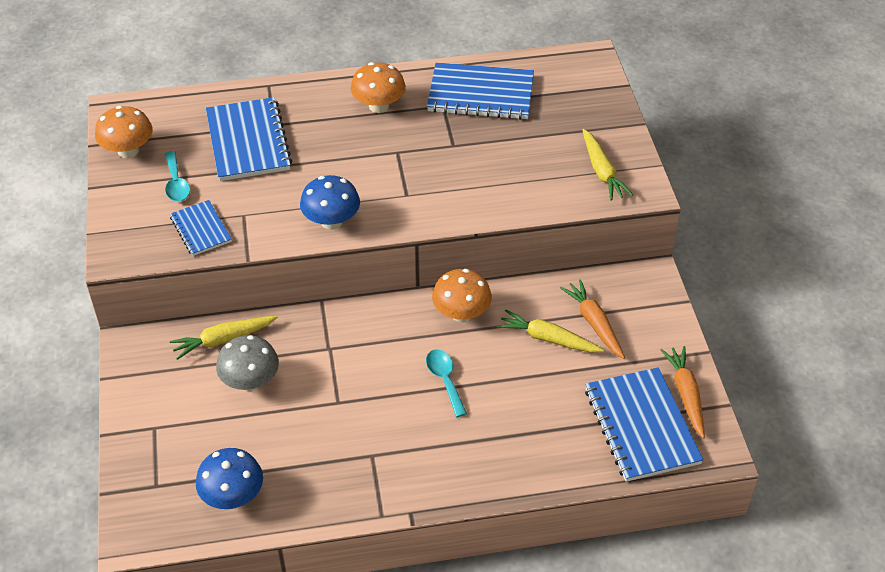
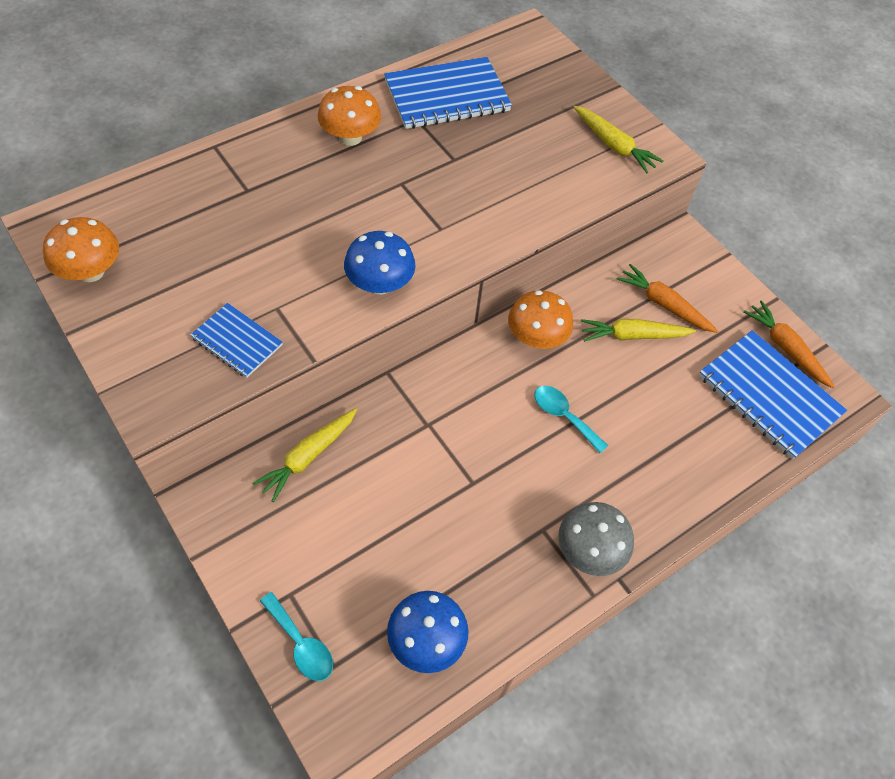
camera: 30 degrees left, 10 degrees up
(176, 184) = (174, 294): turquoise spoon -> turquoise spoon (301, 644)
(248, 141) = (230, 218): blue notebook -> none
(250, 381) = (366, 495): grey mushroom -> grey mushroom (589, 551)

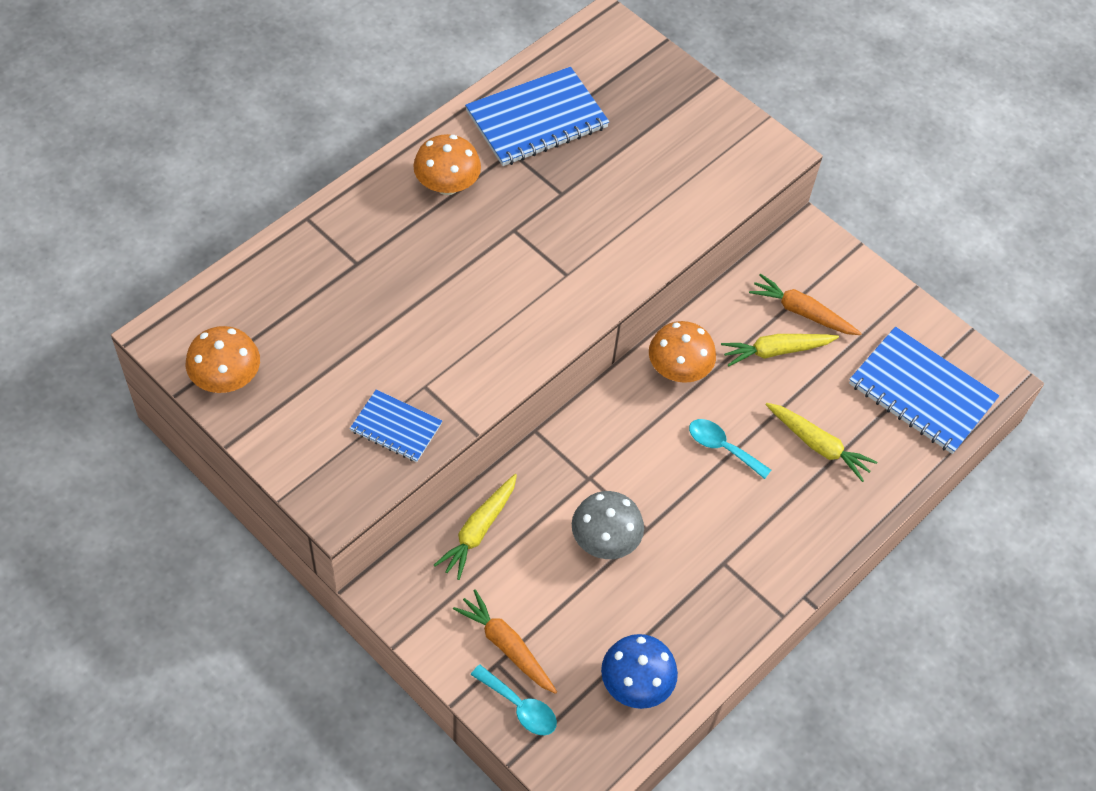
camera: 10 degrees left, 0 degrees up
(380, 284) = (520, 344): blue mushroom -> none
(589, 551) = (771, 576): grey mushroom -> grey mushroom (605, 540)
(613, 145) = (724, 151): yellow carrot -> yellow carrot (818, 445)
(785, 348) = (932, 339): orange carrot -> orange carrot (506, 646)

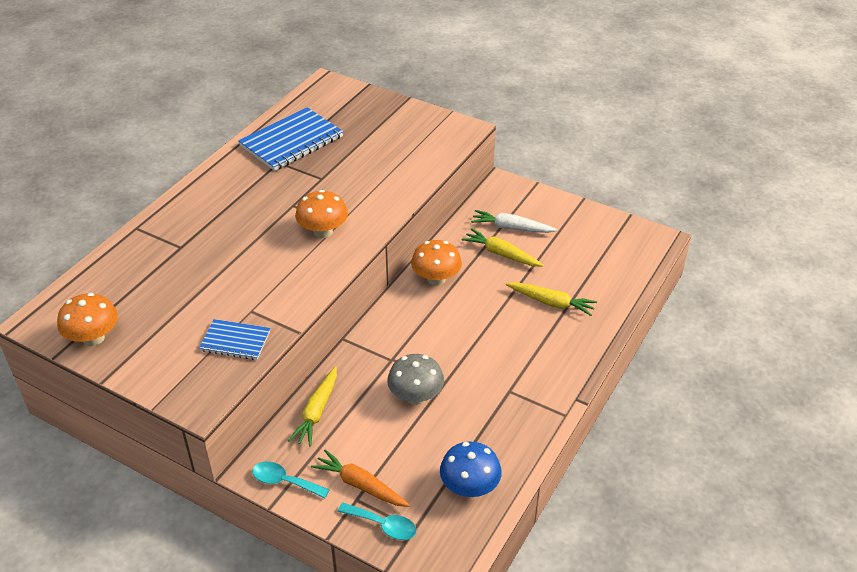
camera: 10 degrees left, 15 degrees down
(447, 185) = (237, 189): orange mushroom -> orange mushroom (323, 232)
(722, 447) = (483, 319): turquoise spoon -> turquoise spoon (284, 481)
(776, 351) = (501, 254): yellow carrot -> yellow carrot turned 60 degrees clockwise
(802, 312) = (511, 228): orange carrot -> white carrot
(921, 392) = (611, 257): blue notebook -> none

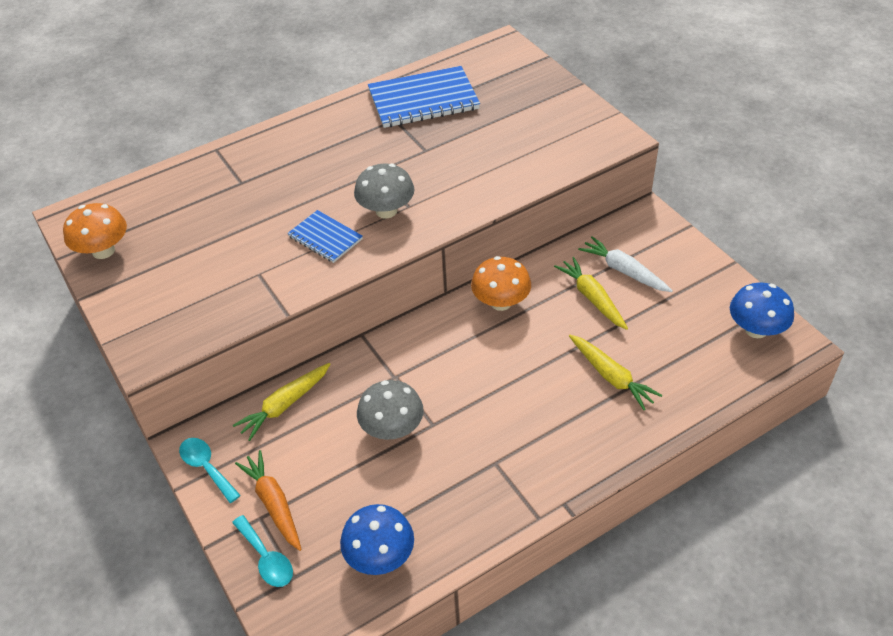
camera: 30 degrees right, 5 degrees up
(235, 341) = (222, 301): blue notebook -> blue notebook (325, 238)
(323, 232) = (386, 211): orange mushroom -> grey mushroom
(627, 238) = (756, 329): none -> blue mushroom

